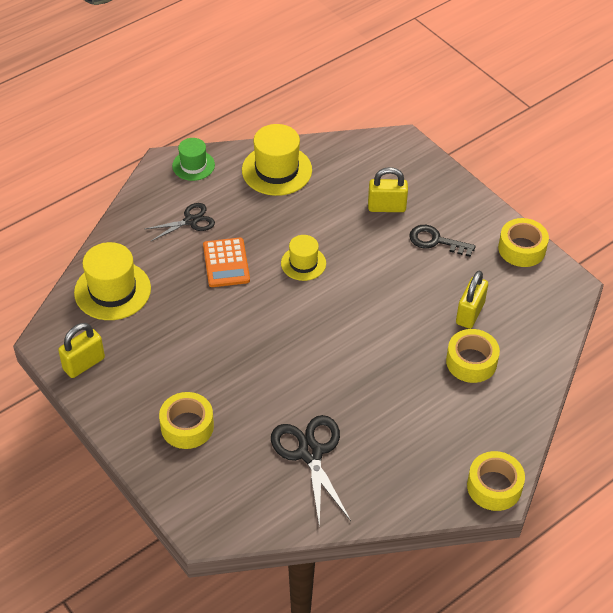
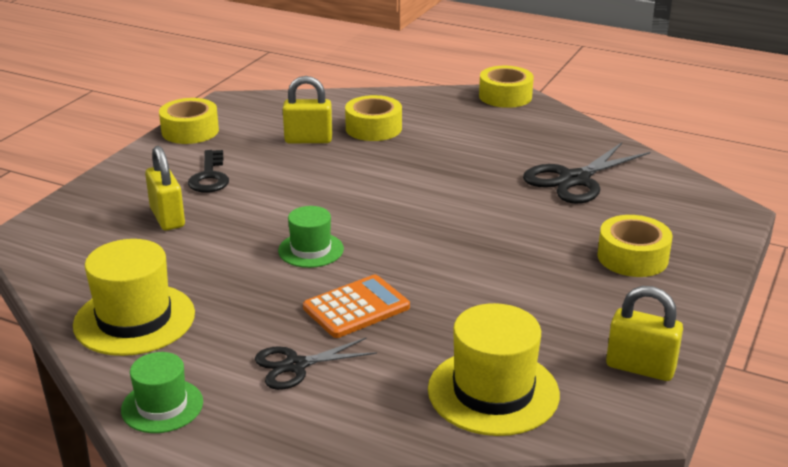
camera: 115 degrees left, 20 degrees down
(190, 221) = (295, 365): black scissors -> black scissors turned 60 degrees counterclockwise
(303, 263) = (311, 250): yellow hat -> green hat

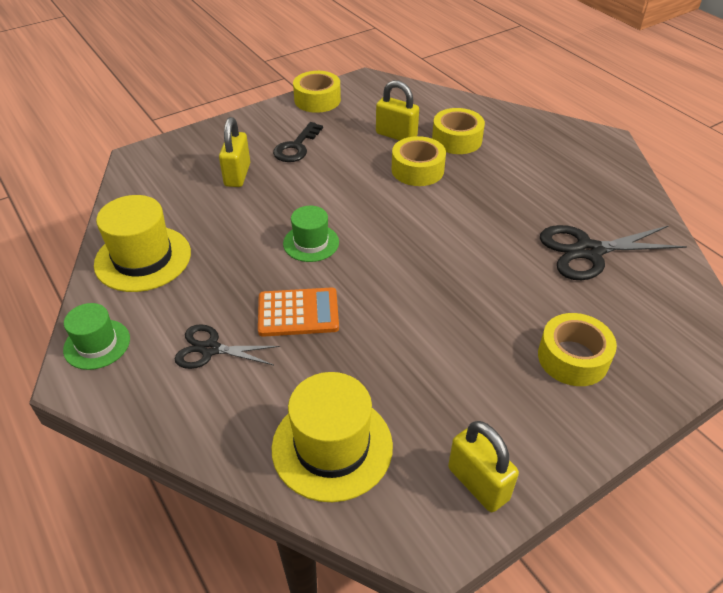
camera: 30 degrees right, 15 degrees up
(505, 96) = (598, 140): yellow tape -> yellow tape (417, 170)

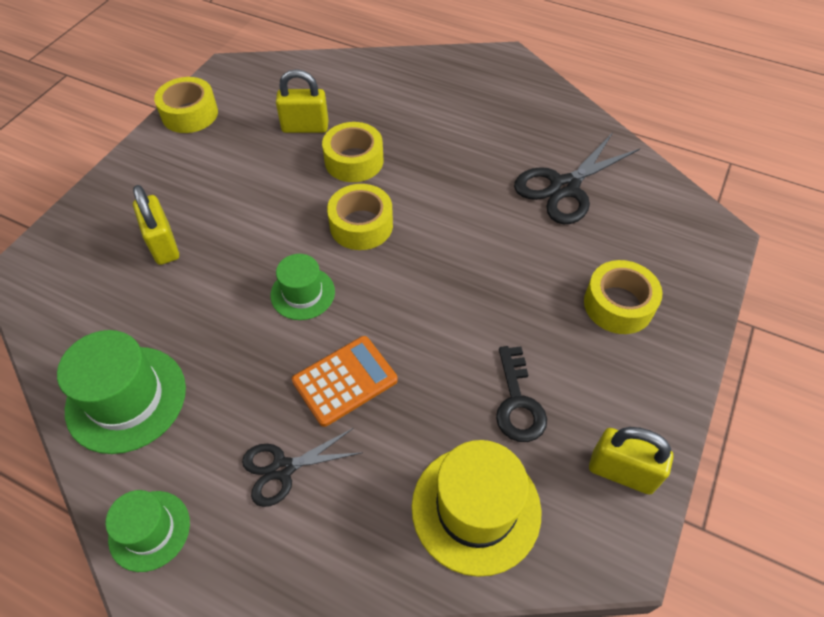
camera: 30 degrees left, 10 degrees up
(143, 258) = (126, 398): yellow hat -> green hat
(296, 147) = (207, 182): black key -> black key (517, 402)
(456, 139) = (369, 110): yellow tape -> yellow tape (361, 225)

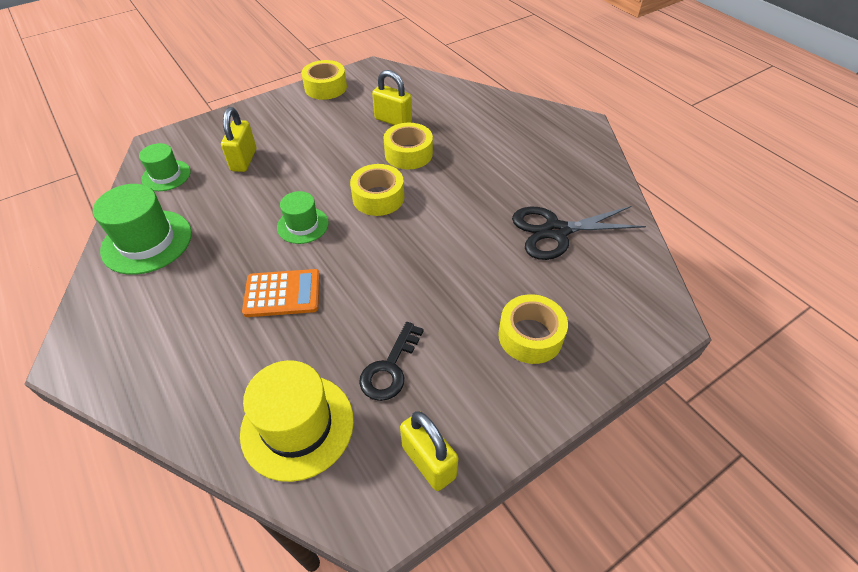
camera: 30 degrees right, 5 degrees down
(149, 530) = (93, 326): green hat -> green hat (166, 175)
(282, 469) = (197, 330): black scissors -> none

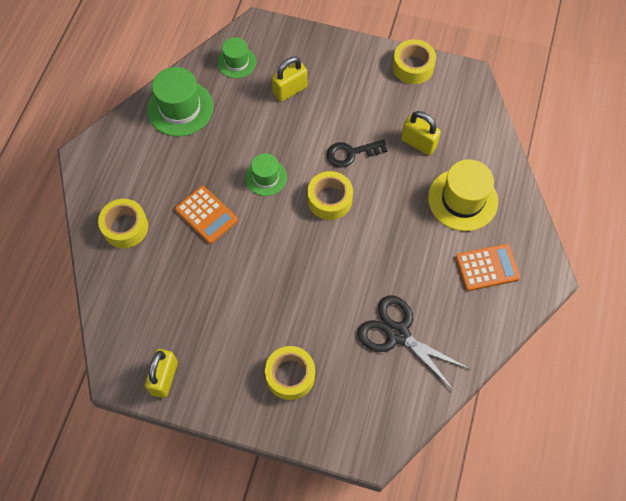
camera: 50 degrees right, 15 degrees up
(297, 426) = (134, 298): yellow hat -> yellow hat (462, 199)
(390, 368) = (204, 314): black key -> black key (351, 153)
(393, 120) = (418, 143): yellow padlock -> yellow padlock turned 45 degrees counterclockwise
(408, 154) = (391, 183): yellow tape -> yellow tape (125, 227)
(544, 147) = (487, 267): none -> orange calculator

